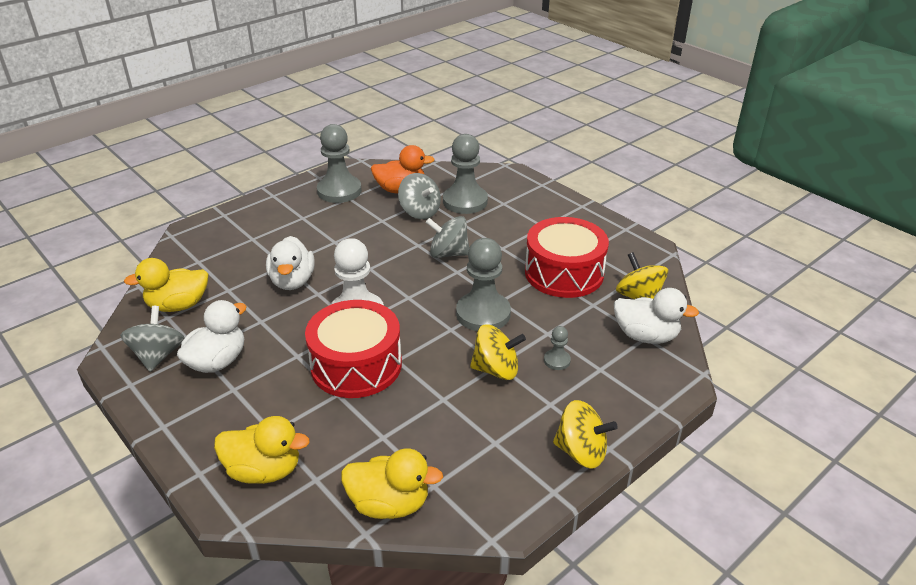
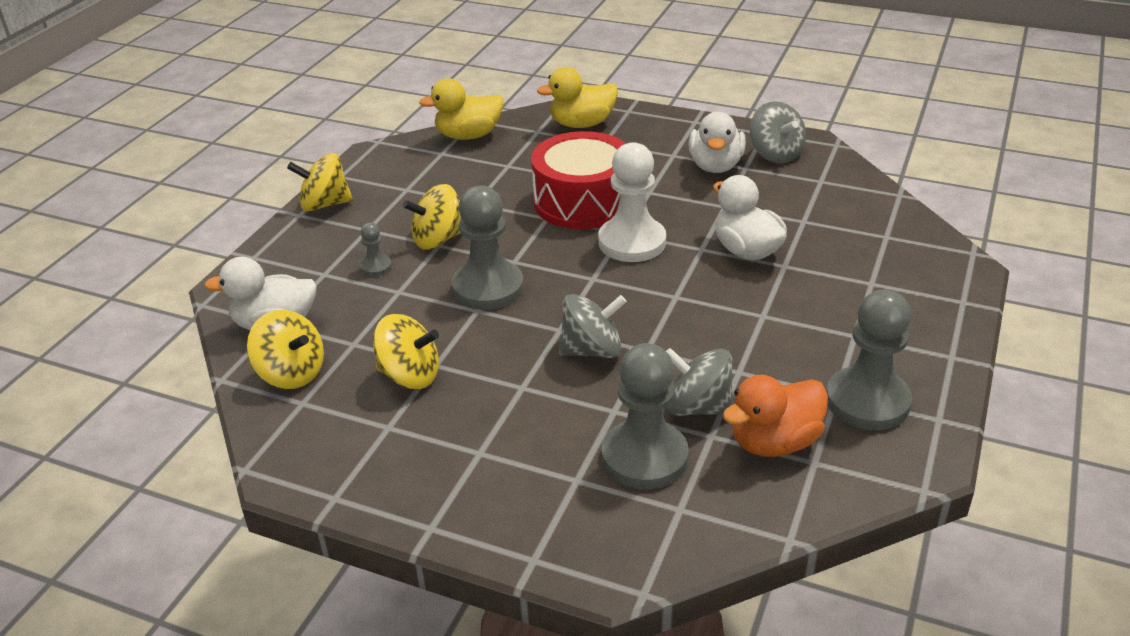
camera: 155 degrees right, 0 degrees up
(178, 305) = (828, 192): yellow duck -> none
(564, 273) = (410, 375): red drum -> yellow spinning top

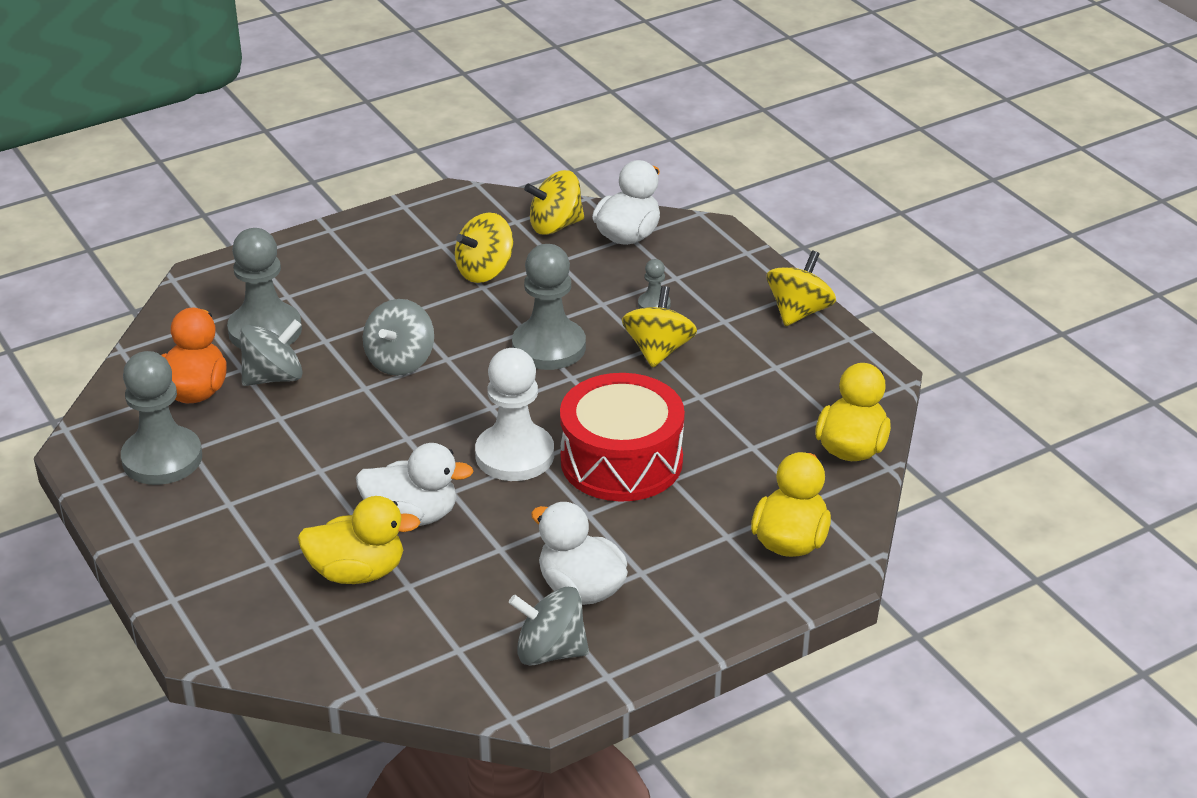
camera: 125 degrees right, 0 degrees up
(824, 244) = (357, 572): none -> yellow duck

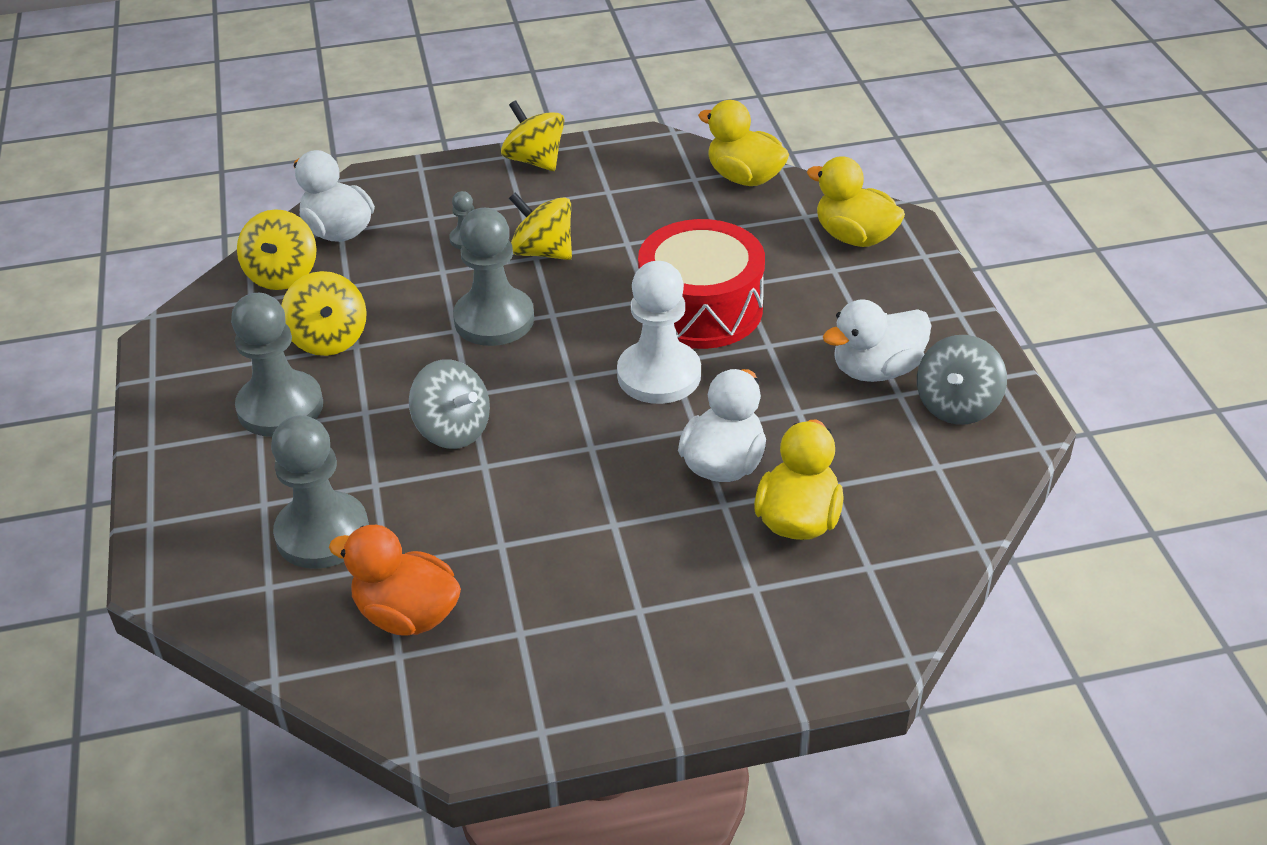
camera: 70 degrees left, 5 degrees up
(162, 459) = (526, 662): grey pawn -> grey pawn (280, 407)
(273, 377) = (421, 538): grey spinning top -> none

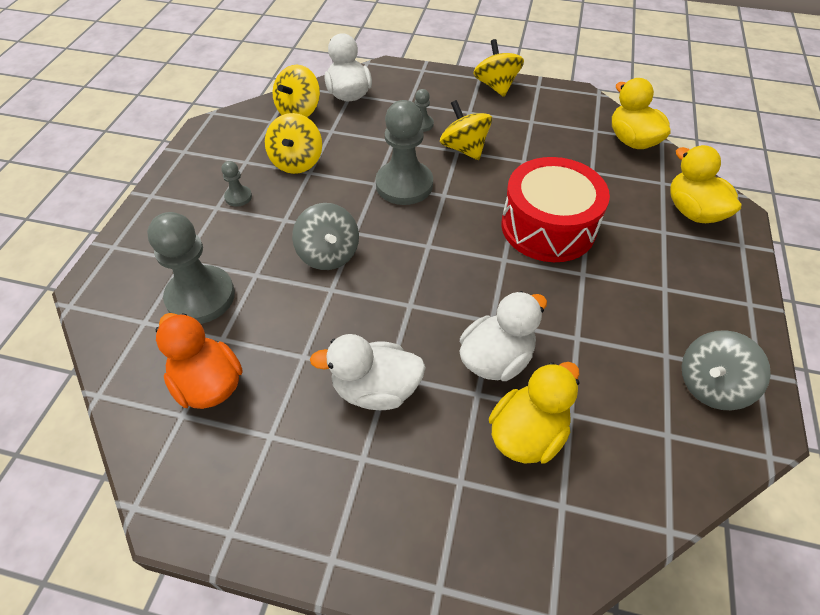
camera: 25 degrees right, 10 degrees up
(280, 407) = (238, 197): grey pawn -> grey pawn, size x0.46
(659, 375) = (489, 267): white pawn -> none
(876, 370) = (657, 326): white duck -> white duck (375, 389)

